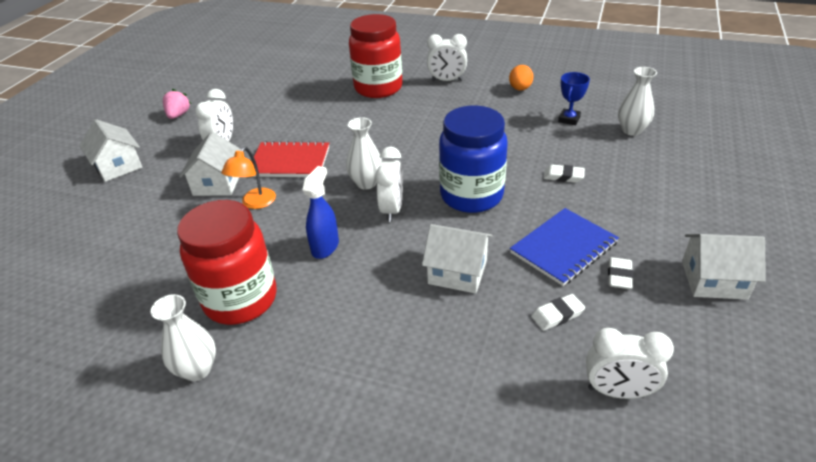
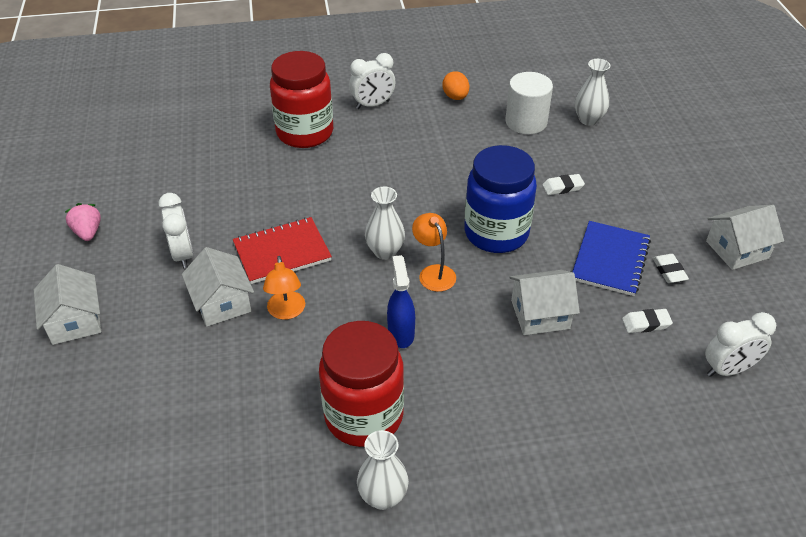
camera: 30 degrees left, 5 degrees up
(118, 166) = (75, 321): white house -> white house turned 45 degrees clockwise
(392, 210) = (433, 272): white clock -> orange lamp
(557, 315) = (646, 323): white eraser -> white eraser turned 45 degrees clockwise
(569, 119) = (526, 122): blue trophy -> white cylinder

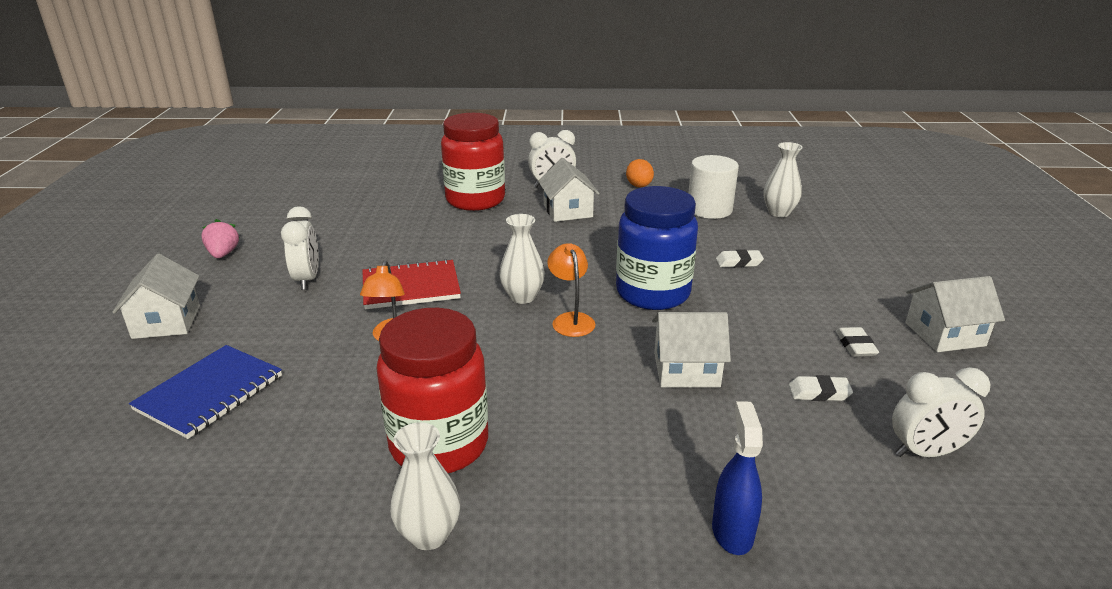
camera: 10 degrees right, 15 degrees down
(222, 303) = (327, 322): white house -> white house (568, 211)
(401, 333) = (514, 370): blue spray bottle -> blue spray bottle (732, 532)
(610, 260) = (783, 328): blue notebook -> blue notebook (210, 393)

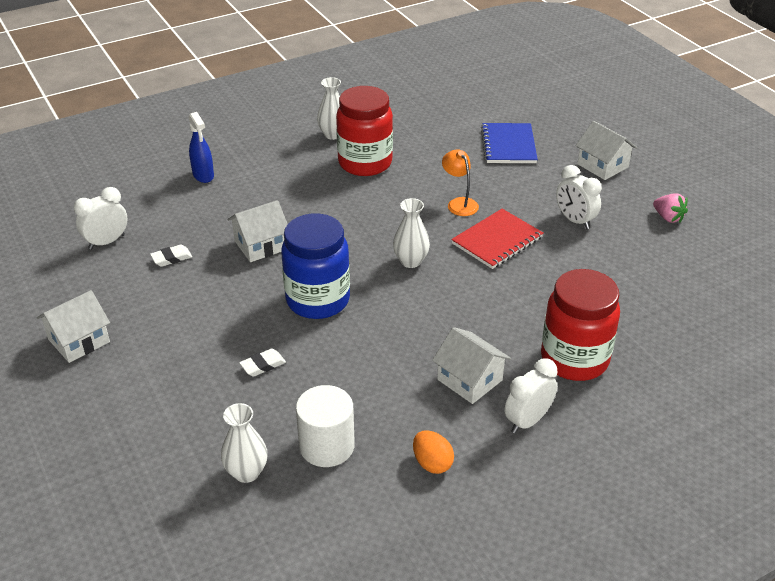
camera: 150 degrees right, 10 degrees up
(571, 319) = (360, 255): orange lamp -> none
(855, 346) = (149, 304): white eraser -> none

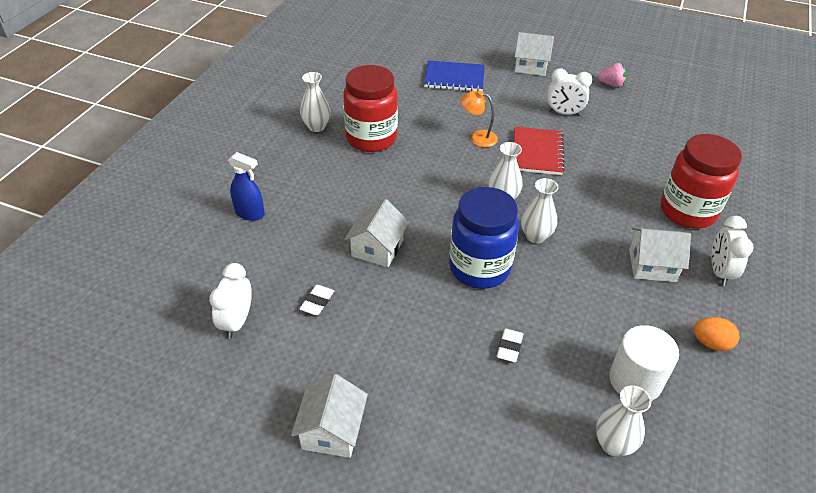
camera: 40 degrees left, 5 degrees up
(398, 303) = (535, 236): none -> white vase
(508, 145) = (454, 78): blue notebook -> blue notebook turned 45 degrees counterclockwise

